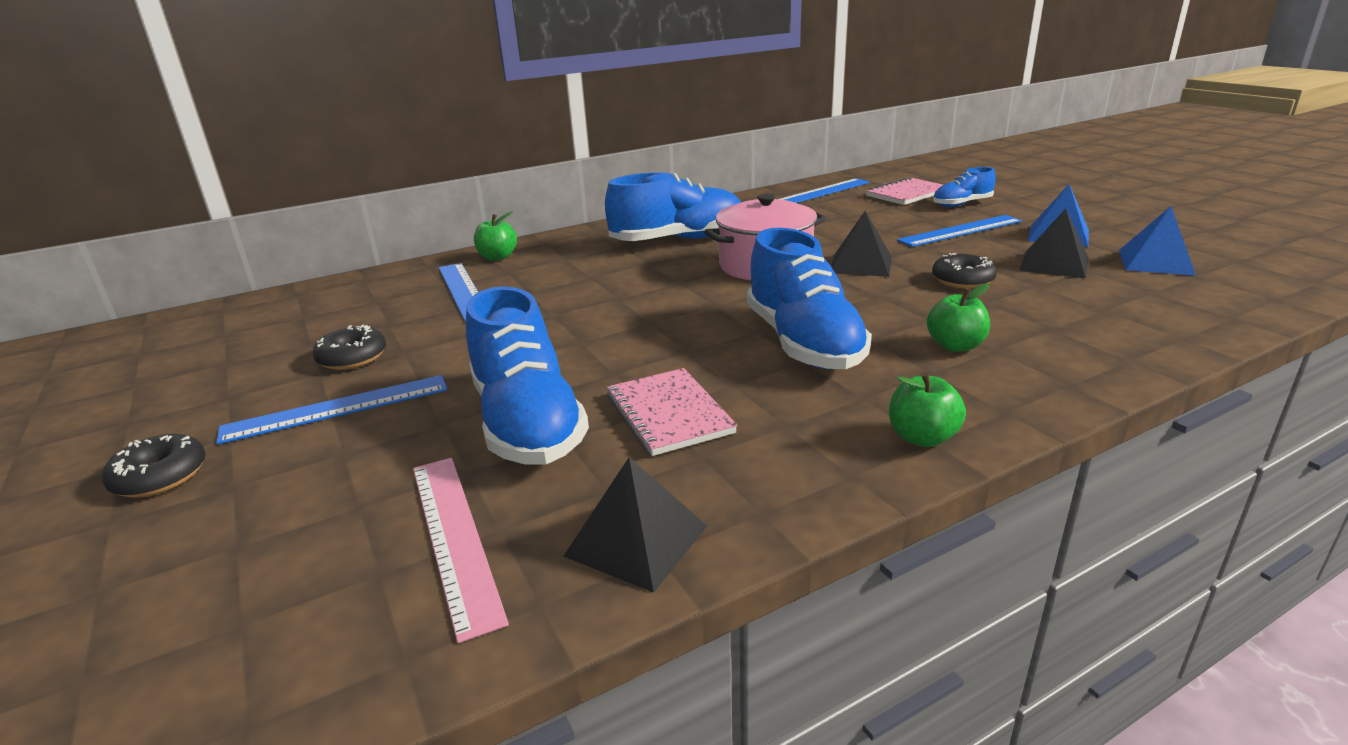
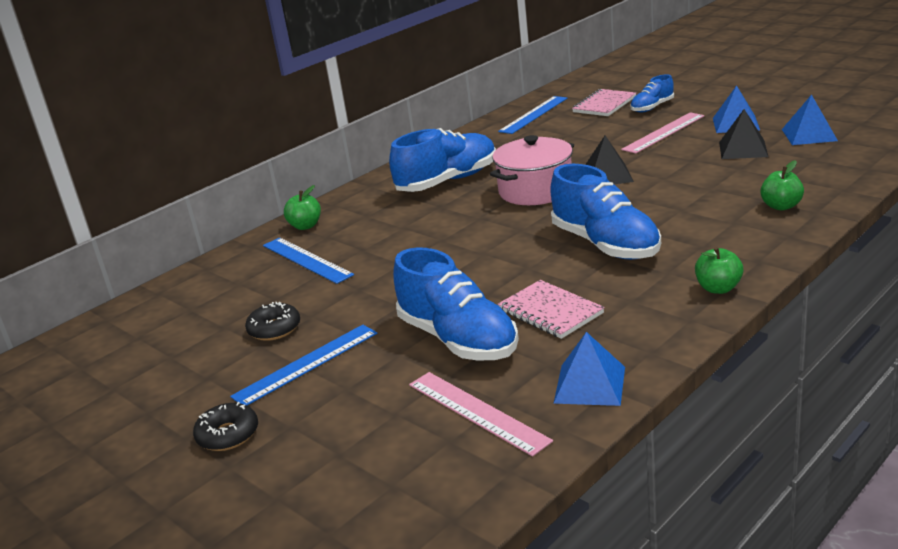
camera: 15 degrees left, 0 degrees up
(636, 540) = (589, 385): black pyramid -> blue pyramid
(955, 346) = (707, 225): green apple -> green apple (781, 206)
(960, 231) = (664, 132): blue ruler -> pink ruler
(962, 280) = (687, 174): black donut -> none

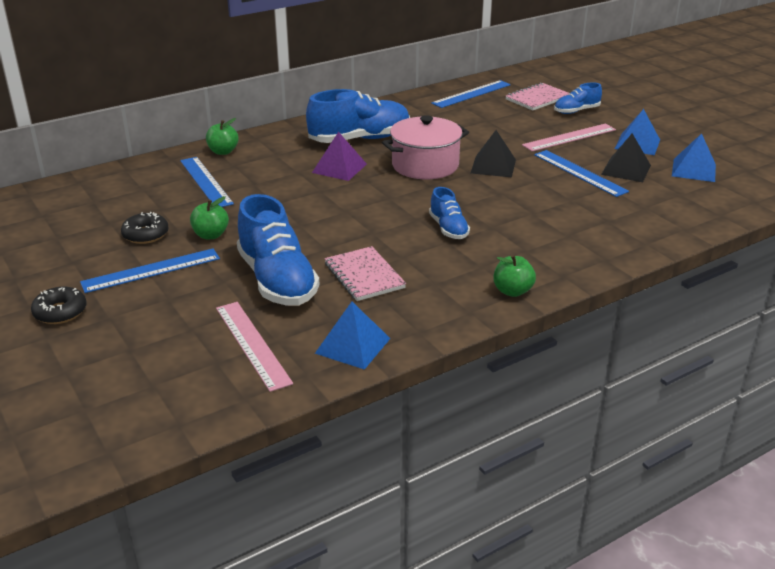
camera: 10 degrees right, 5 degrees up
(446, 213) = (339, 168): none -> purple pyramid
(605, 244) = (448, 228): blue shoe -> blue shoe, size x0.53
(699, 162) = (579, 173): none -> blue ruler
(781, 206) = (619, 231): green apple -> green apple (211, 235)

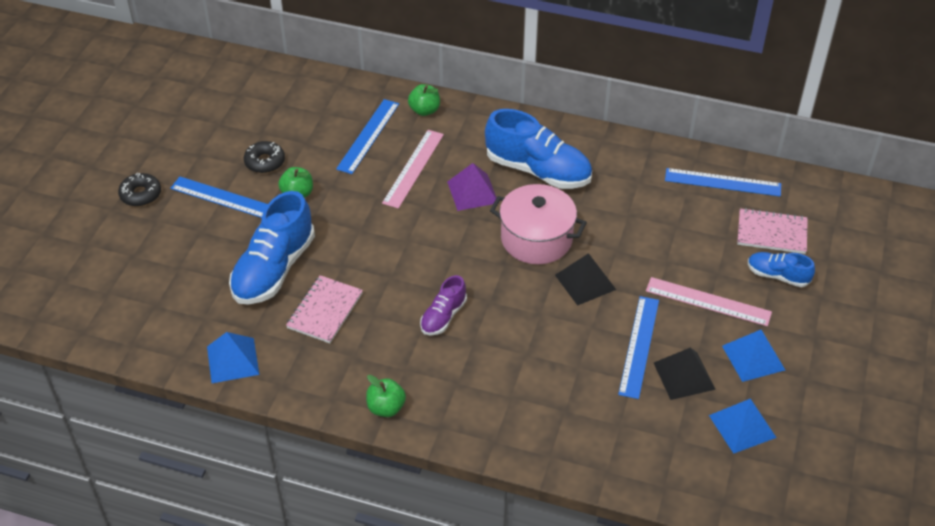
camera: 50 degrees right, 15 degrees up
(252, 344) = (189, 309): pink ruler -> pink ruler (413, 168)
(448, 228) = (443, 316): blue shoe -> purple shoe

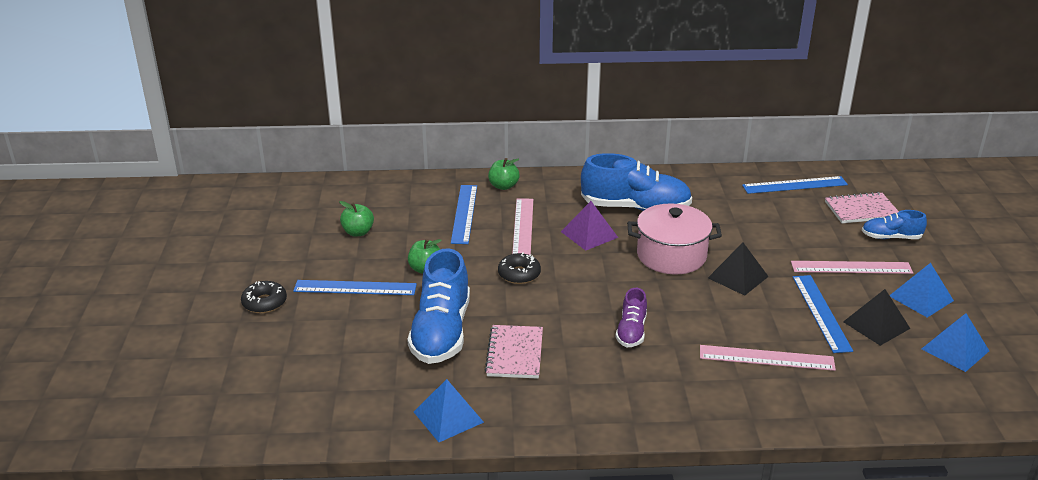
camera: 20 degrees left, 15 degrees down
(265, 162) = (377, 252): black donut -> black donut (519, 274)
(386, 408) = (630, 417): green apple -> green apple (358, 232)
(550, 381) = (766, 358): none -> pink ruler

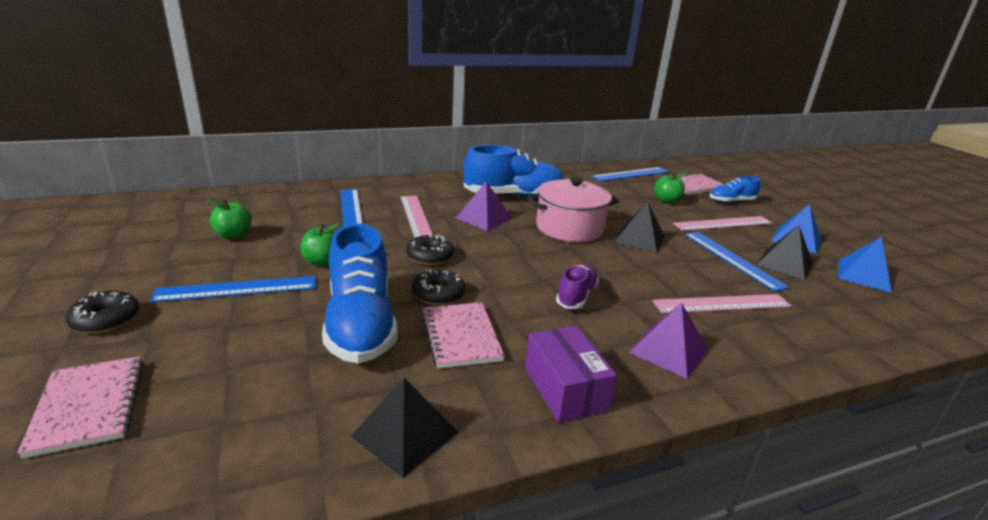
camera: 20 degrees left, 5 degrees down
(259, 365) = (89, 406): none -> pink notebook
(448, 417) = (404, 434): blue pyramid -> black pyramid
(503, 186) = (383, 189): green apple -> green apple (666, 201)
(511, 313) = (438, 294): none -> black donut
(575, 407) = (565, 389): none -> purple box
(631, 331) = (576, 296): purple shoe -> purple shoe turned 150 degrees counterclockwise
(680, 392) = (668, 351): none -> purple pyramid

